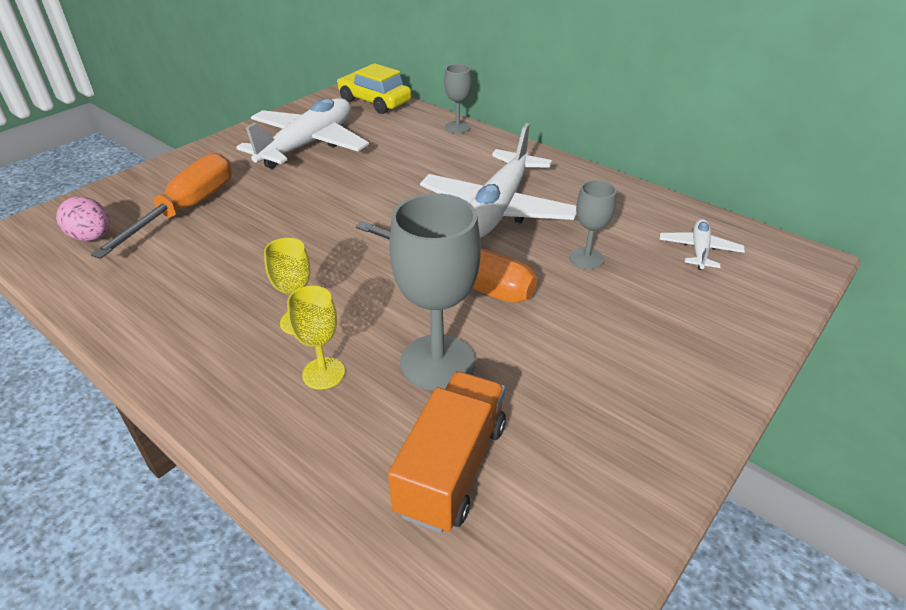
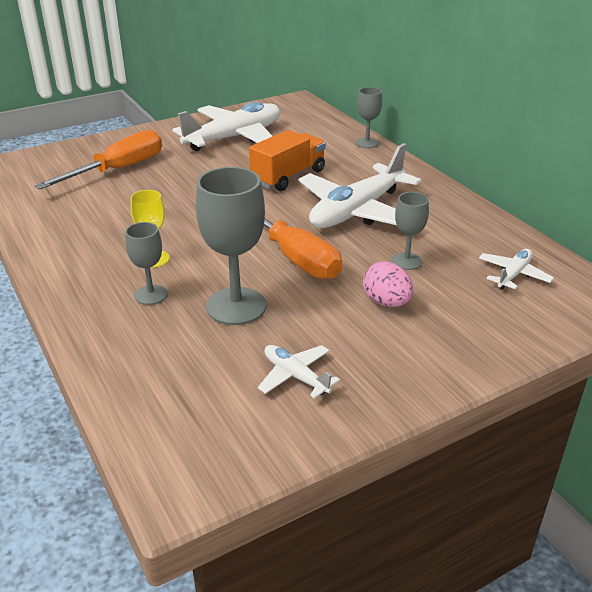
camera: 20 degrees right, 5 degrees down
(92, 237) = (45, 177): pink egg -> pink egg (386, 302)
(323, 373) = (151, 295): yellow goblet -> grey goblet
(374, 102) = (309, 112): yellow car -> none
(452, 468) = (203, 372): orange truck -> orange truck (288, 176)
(563, 440) = (295, 376): none -> white plane

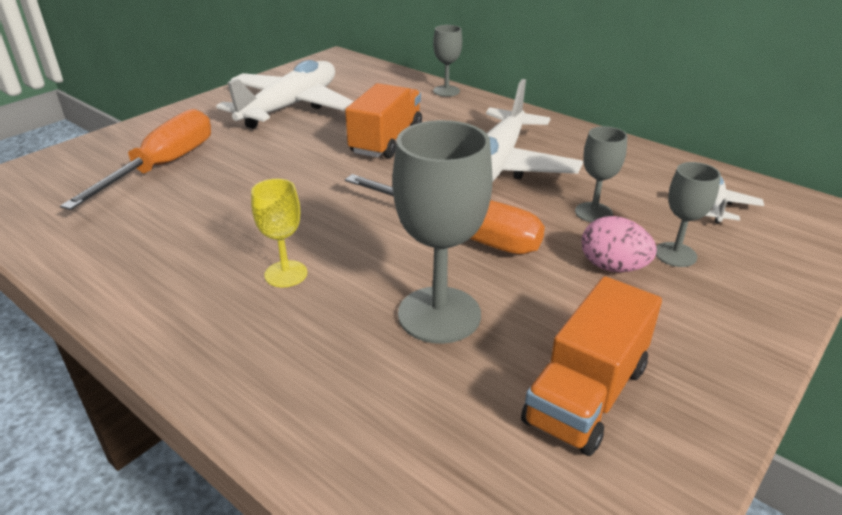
camera: 20 degrees left, 0 degrees up
(151, 295) = (314, 325): grey goblet -> grey goblet (675, 254)
(295, 376) = (586, 394): white plane -> orange truck

